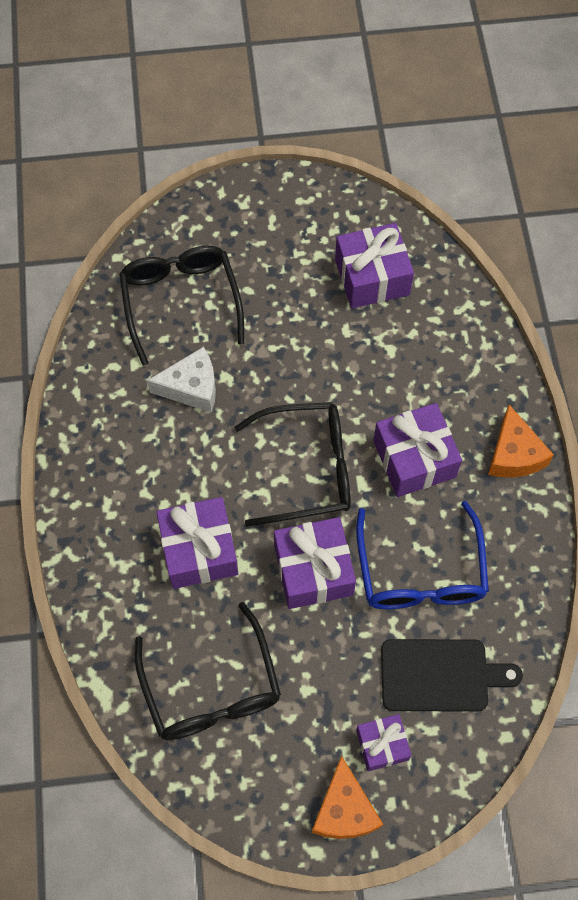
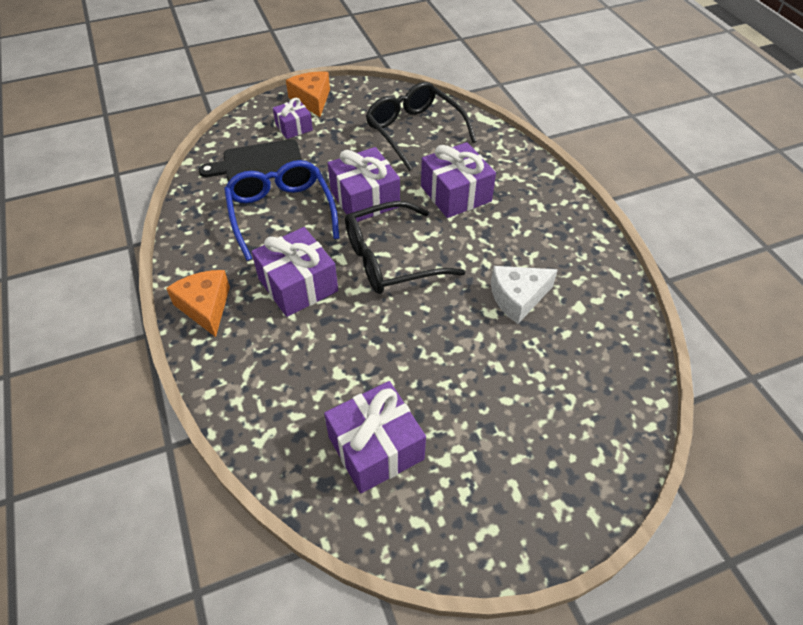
camera: 165 degrees right, 15 degrees down
(181, 301) = (569, 371): black glasses -> none

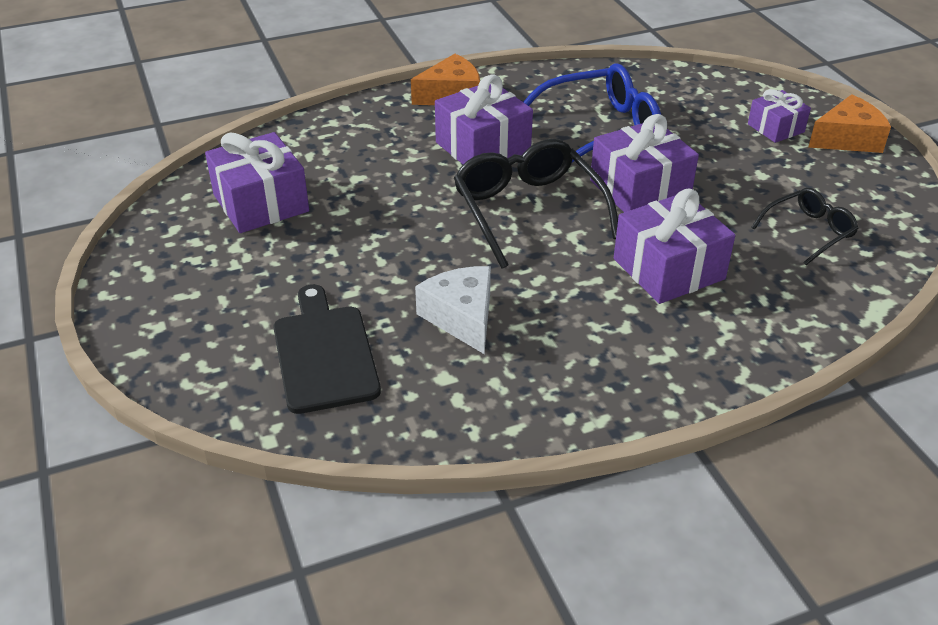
camera: 90 degrees right, 10 degrees down
(258, 163) = (690, 108): black cutting board -> black cutting board (324, 353)
(414, 131) = (809, 232): black glasses -> black glasses, size x0.56

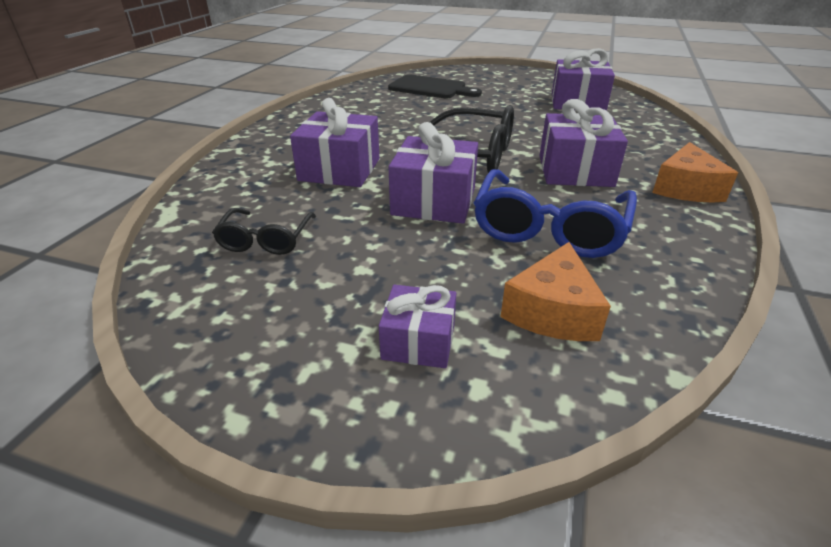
camera: 130 degrees right, 5 degrees down
(462, 317) = (405, 113): white cheese -> none
(847, 139) = (317, 388): orange cheese -> orange cheese (553, 311)

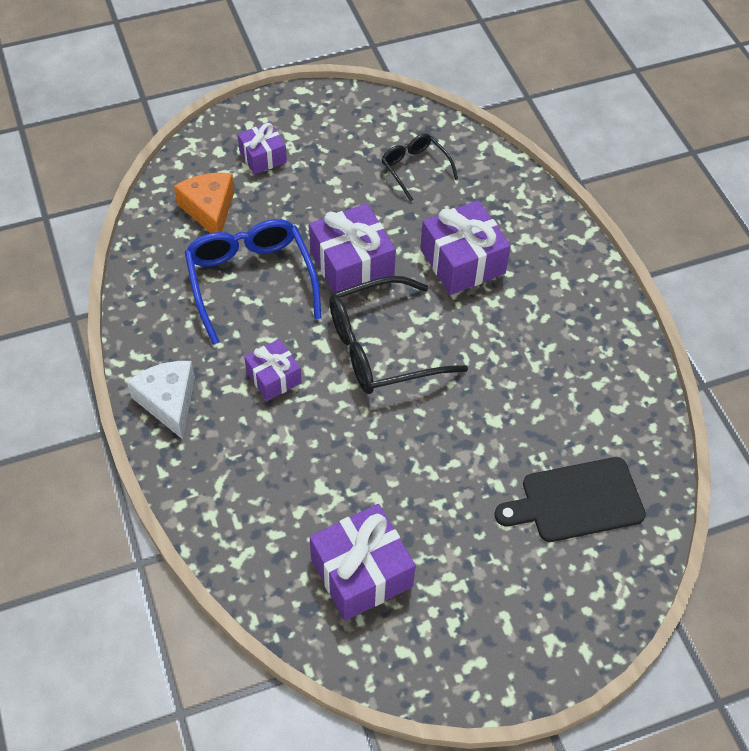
camera: 140 degrees right, 20 degrees up
(575, 171) = (273, 377): purple gift -> purple gift, size x0.59
(685, 188) = (168, 401): orange cheese -> white cheese

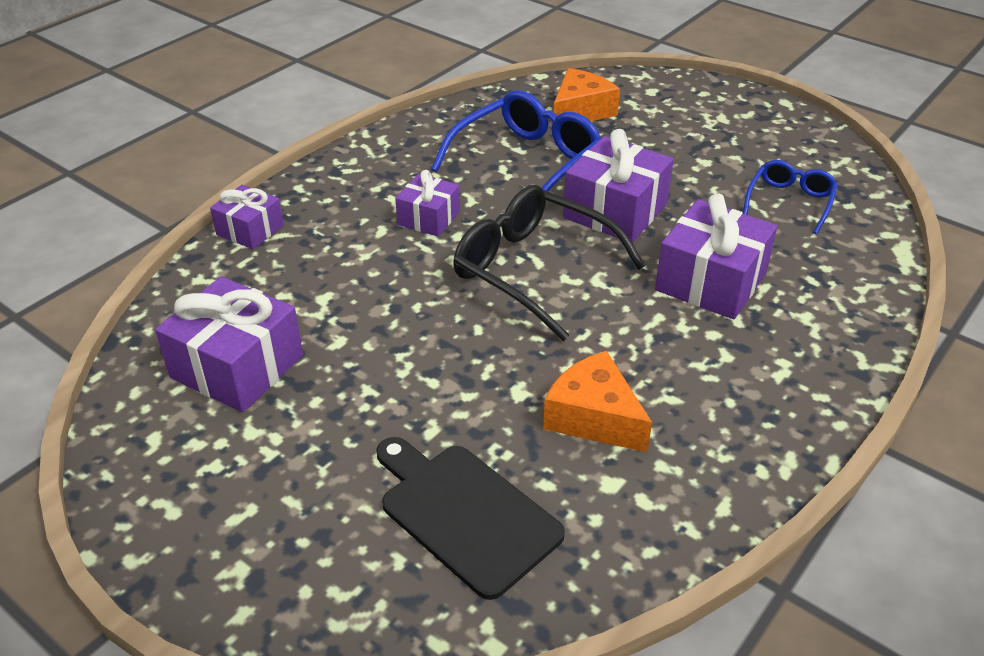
camera: 60 degrees right, 15 degrees down
(168, 401) = (347, 173): white cheese -> none
(263, 157) = (677, 114): purple gift -> purple gift (250, 230)
(415, 168) = (790, 202): black glasses -> blue glasses
(540, 394) = (594, 417): none -> orange cheese

